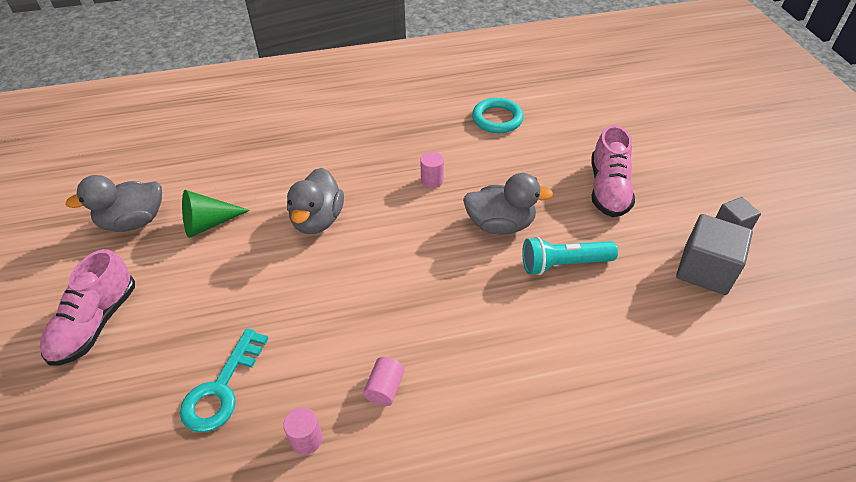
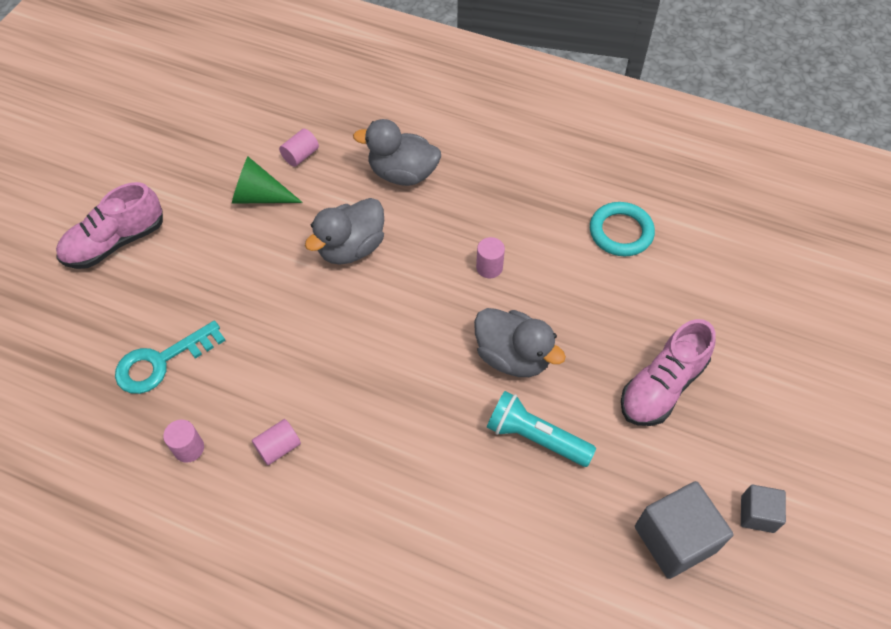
camera: 35 degrees right, 10 degrees up
(133, 221) = (204, 158): grey duck -> grey duck (402, 174)
(220, 181) = (300, 155): none -> pink cylinder

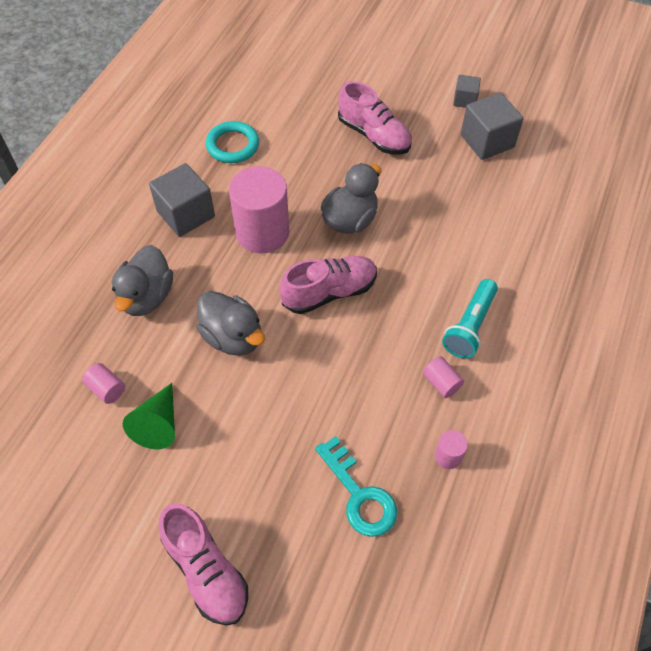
camera: 90 degrees left, 0 degrees up
(405, 335) = (329, 292): none -> pink shoe
(489, 267) = (262, 232): pink cylinder -> pink cylinder, size x2.31
(511, 196) = (186, 214): none -> grey cube
(535, 437) = (419, 209): turquoise flashlight -> turquoise flashlight (470, 326)

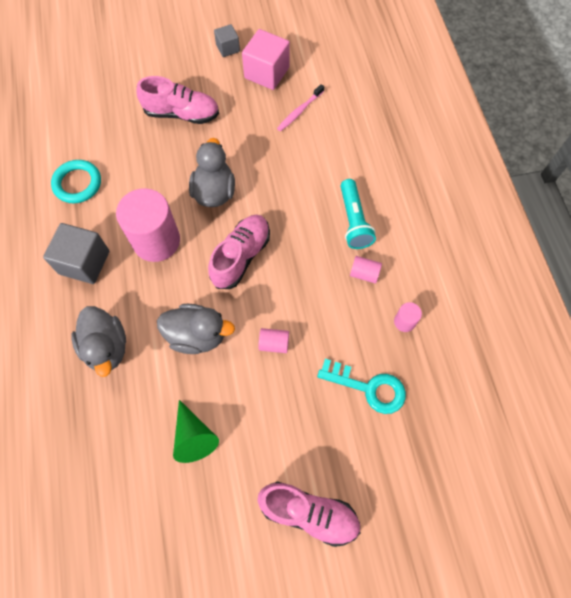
camera: 35 degrees left, 10 degrees up
(107, 389) = (133, 438): pink cylinder -> pink cylinder (274, 343)
(487, 141) = (266, 73): grey cube -> pink cube
(493, 193) = (299, 111): none -> pink toothbrush

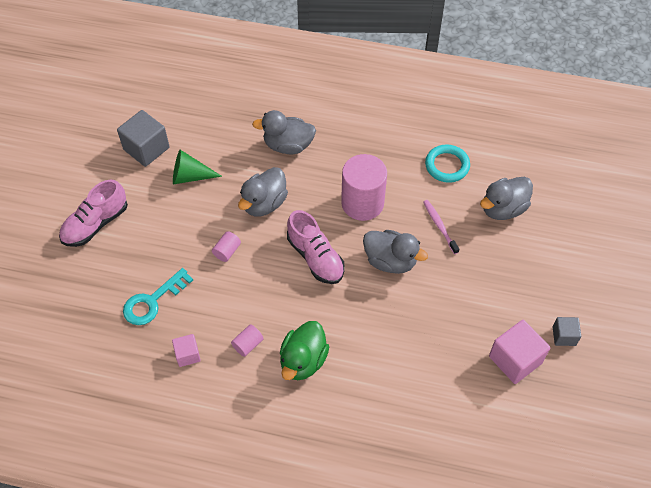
camera: 115 degrees right, 10 degrees down
(84, 262) = (367, 151): grey cube -> grey cube (146, 148)
(113, 123) = (503, 209): none -> grey duck
(182, 114) = (491, 265): pink shoe -> none
(299, 111) = (451, 369): pink toothbrush -> pink toothbrush (439, 226)
(353, 221) = (303, 361): turquoise flashlight -> green duck
(404, 322) = (187, 355): pink cylinder -> pink cube

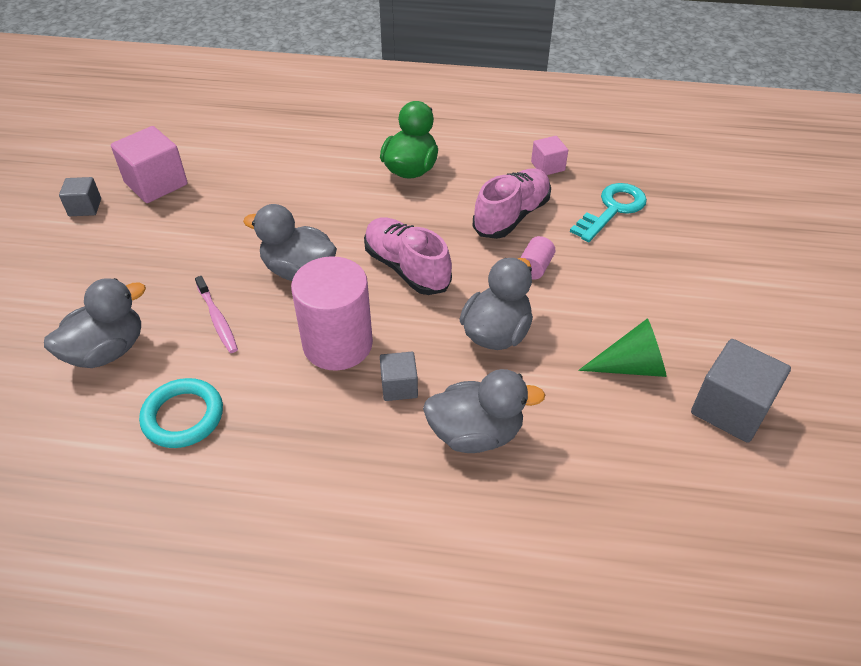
camera: 175 degrees right, 10 degrees down
(95, 224) = (742, 288): pink shoe -> pink shoe (511, 216)
(248, 344) = (479, 178): pink cylinder -> none
(327, 174) = (399, 386): none -> grey cube

